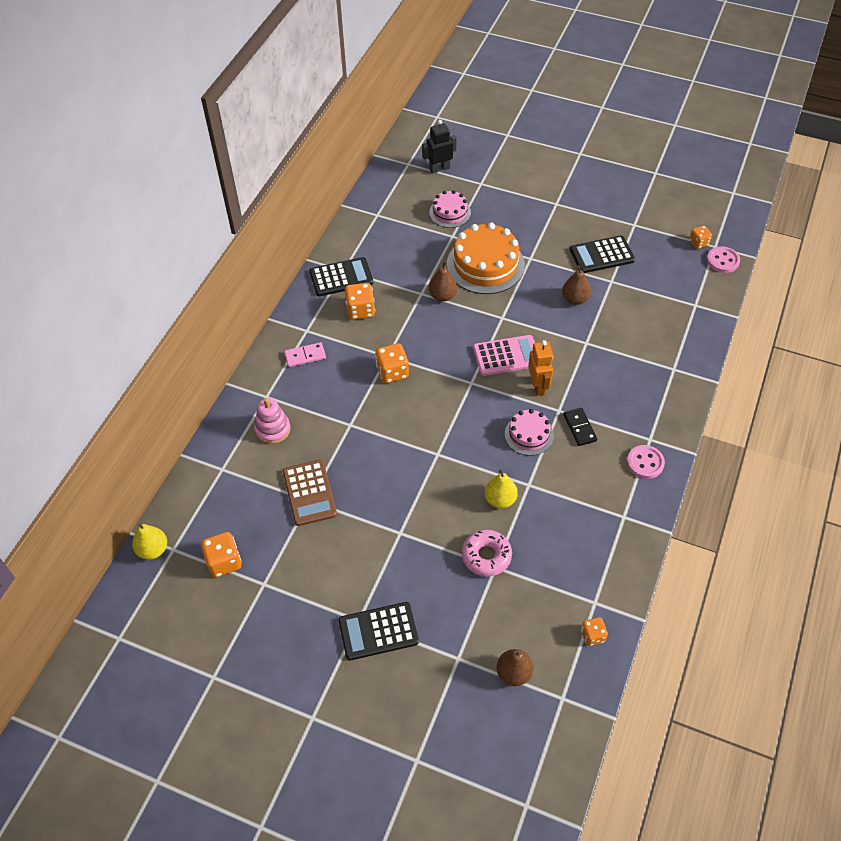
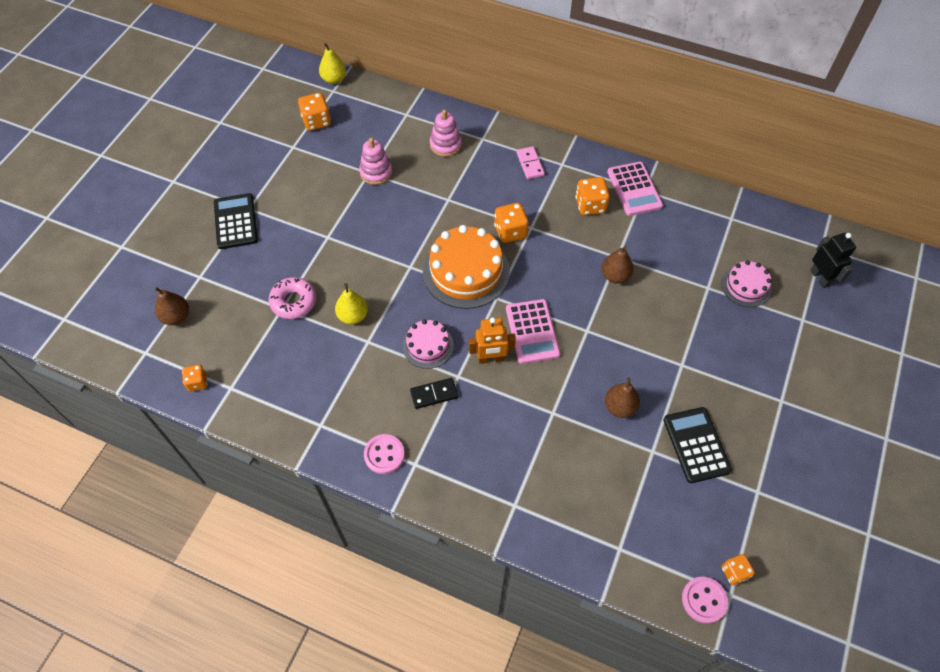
camera: 90 degrees right, 5 degrees up
(309, 493) = (376, 172): brown calculator -> pink stacking toy
(341, 277) = (634, 189): black calculator -> pink calculator
(485, 264) = (666, 318): orange cake -> orange cake (466, 271)

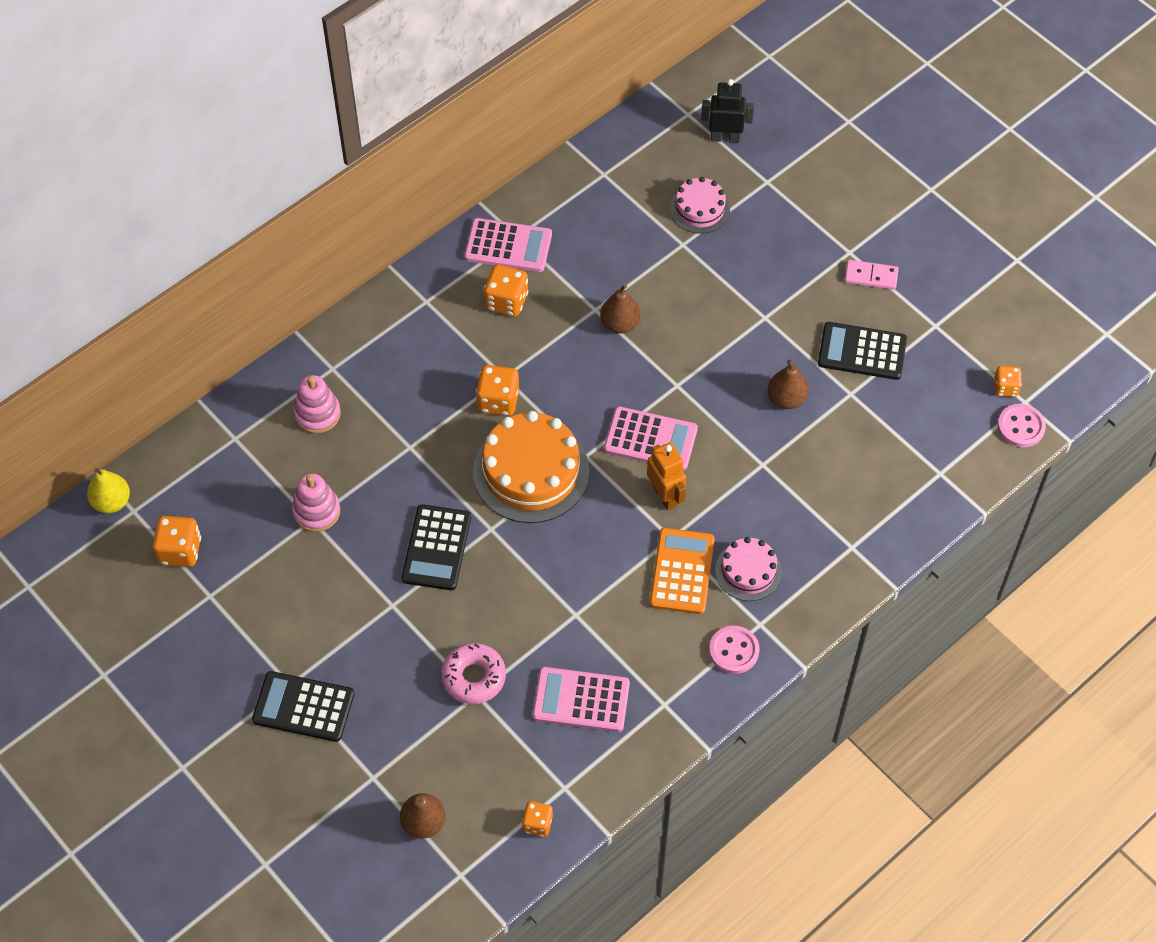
camera: 65 degrees left, 0 degrees up
(302, 371) = (581, 700): none -> pink calculator
(353, 316) = (530, 618): yellow pear -> none
(380, 243) = (436, 548): none -> black calculator
(428, 346) = (614, 553): pink cake -> pink cake (748, 571)
(434, 394) = (682, 571): black domino -> orange calculator
(491, 359) = (665, 496): orange robot -> orange robot turned 45 degrees counterclockwise
(530, 164) = (406, 335): pink domino -> pink domino (871, 276)

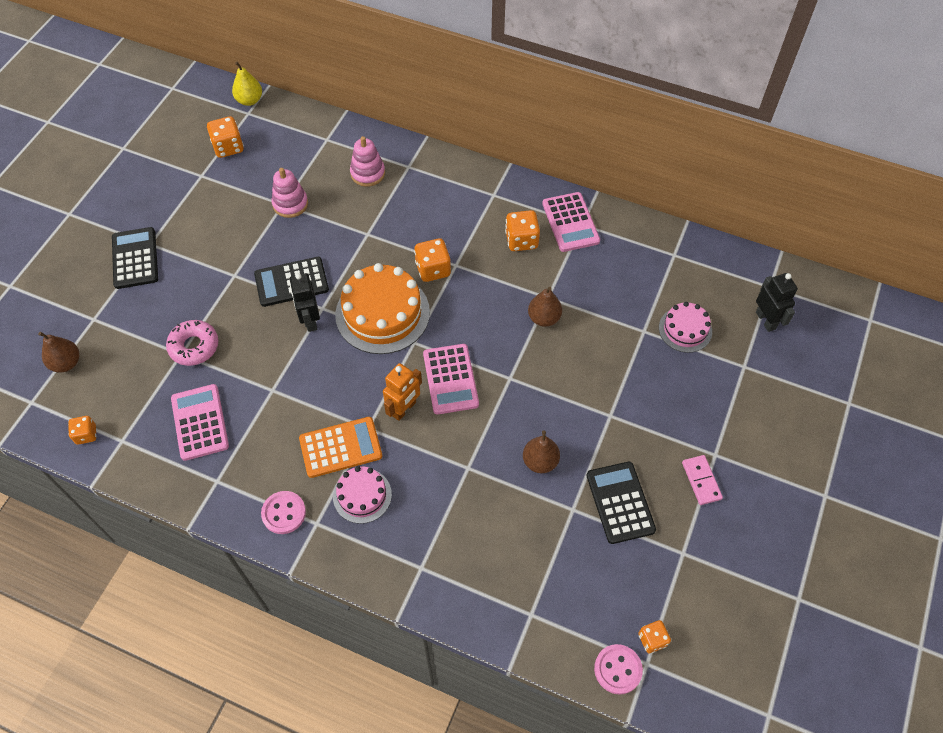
camera: 65 degrees right, 0 degrees up
(501, 546) = (310, 320): none -> black robot

